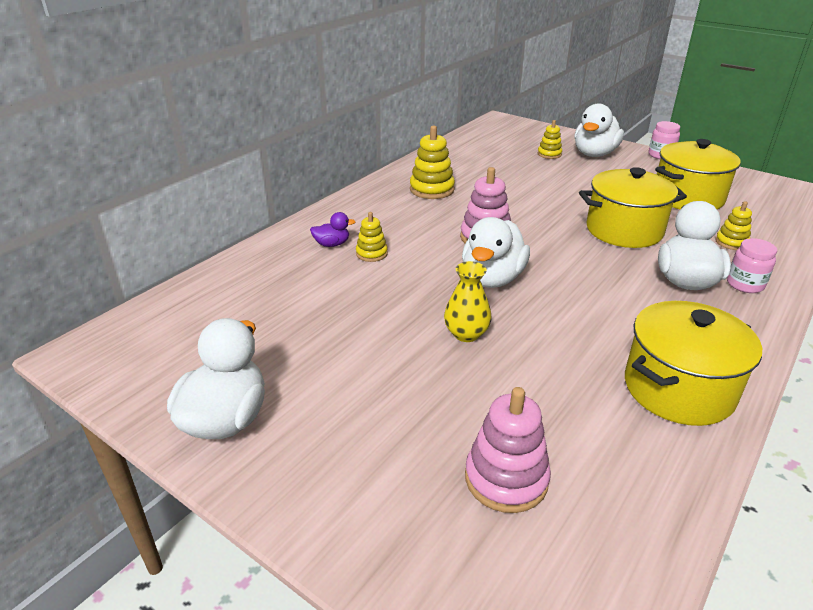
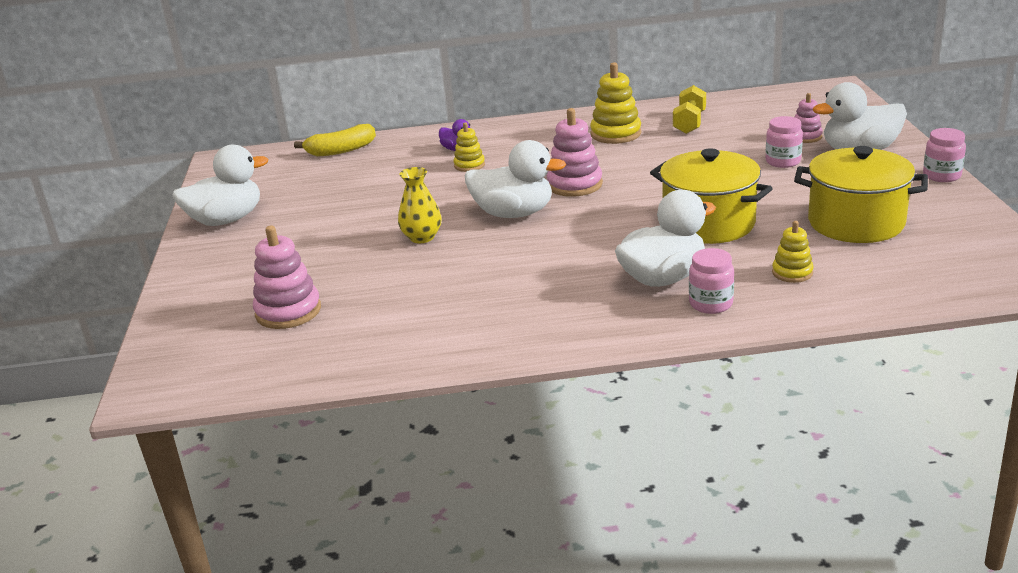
camera: 50 degrees right, 5 degrees down
(215, 287) = (341, 150): none -> yellow banana
(463, 166) = (689, 123): none -> yellow dumbbell
(492, 279) = (514, 213): white duck -> white duck turned 150 degrees counterclockwise
(549, 154) = (805, 137): yellow stacking toy -> pink stacking toy
(572, 174) = (783, 161): none -> pink jar
(678, 389) = (479, 329): yellow pot -> none

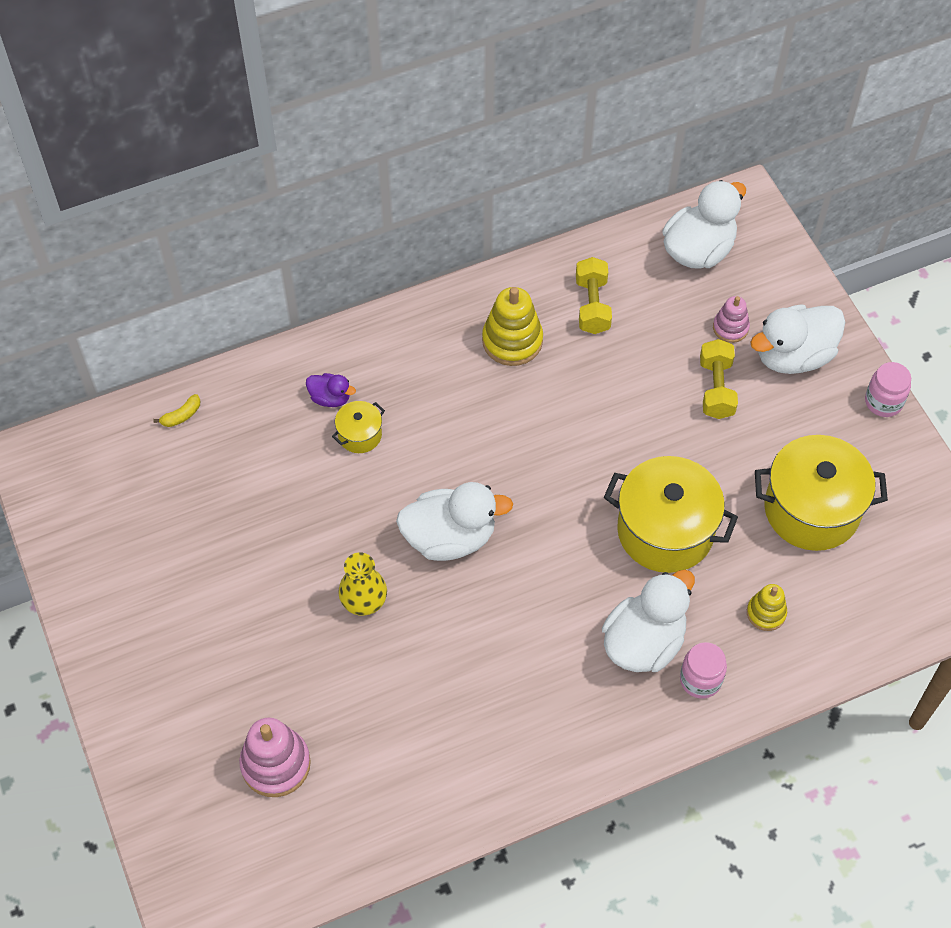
camera: 20 degrees left, 30 degrees up
(226, 220) = (112, 596): white duck -> white duck (698, 250)
(341, 150) = (181, 415): yellow banana -> yellow banana, size x0.50
(469, 165) = (360, 435): yellow stacking toy -> yellow pot
(574, 185) = (499, 466): pink stacking toy -> none
(783, 161) = (716, 388): pink jar -> yellow dumbbell

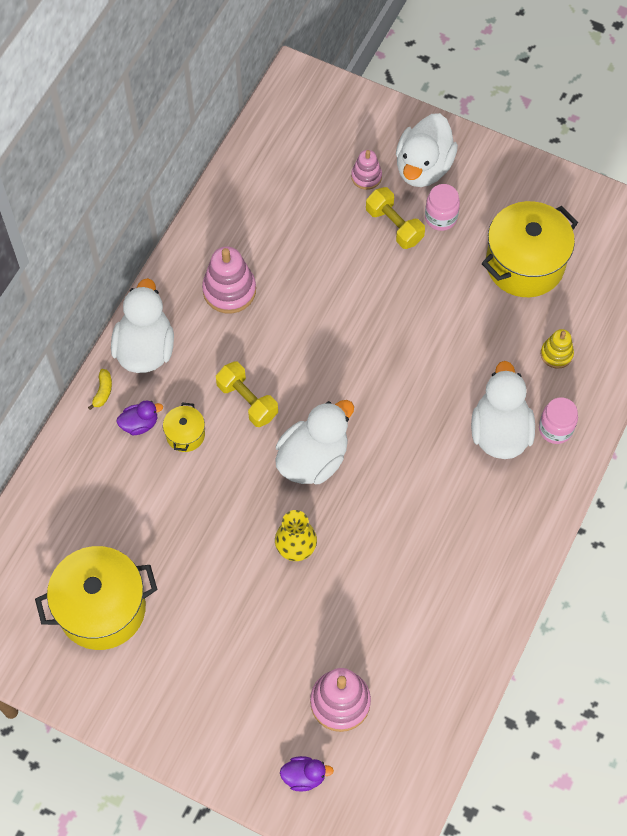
camera: 40 degrees left, 5 degrees up
(181, 415) = (43, 516): yellow banana -> yellow banana (103, 391)
(186, 801) = (304, 776): none -> purple duck
(512, 341) = (229, 290): yellow stacking toy -> pink stacking toy
(592, 305) = (261, 226): yellow dumbbell -> yellow dumbbell (247, 401)
(665, 531) = (447, 347): yellow pot -> yellow pot (102, 608)
(698, 250) = (297, 136): white duck -> white duck (145, 349)
(883, 402) = (506, 159): pink jar -> pink jar (440, 218)

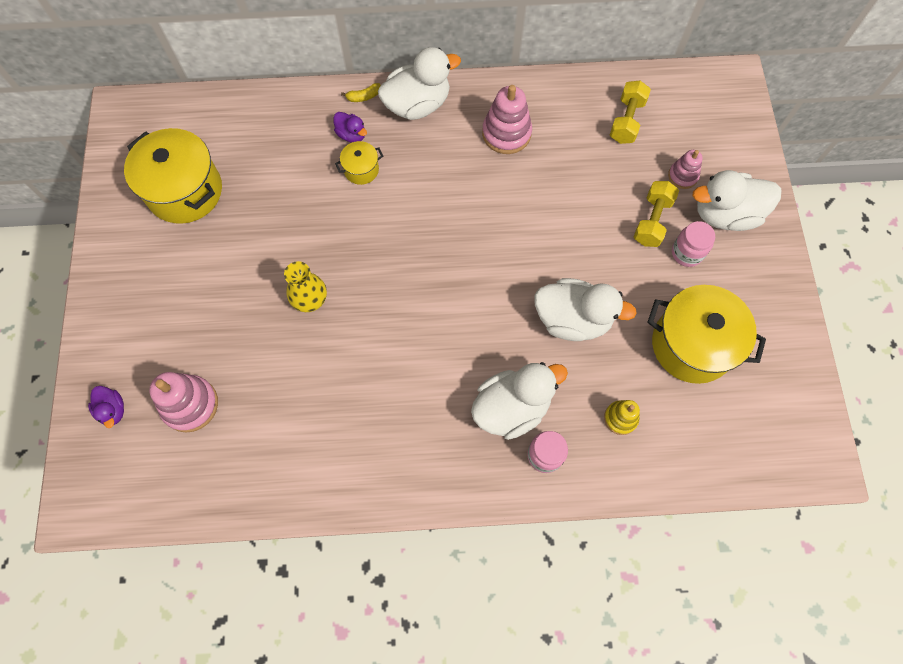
camera: 60 degrees right, 5 degrees up
(247, 401) = (417, 197): yellow dumbbell -> yellow dumbbell (626, 121)
(313, 459) = (395, 271): white duck -> white duck (572, 319)

